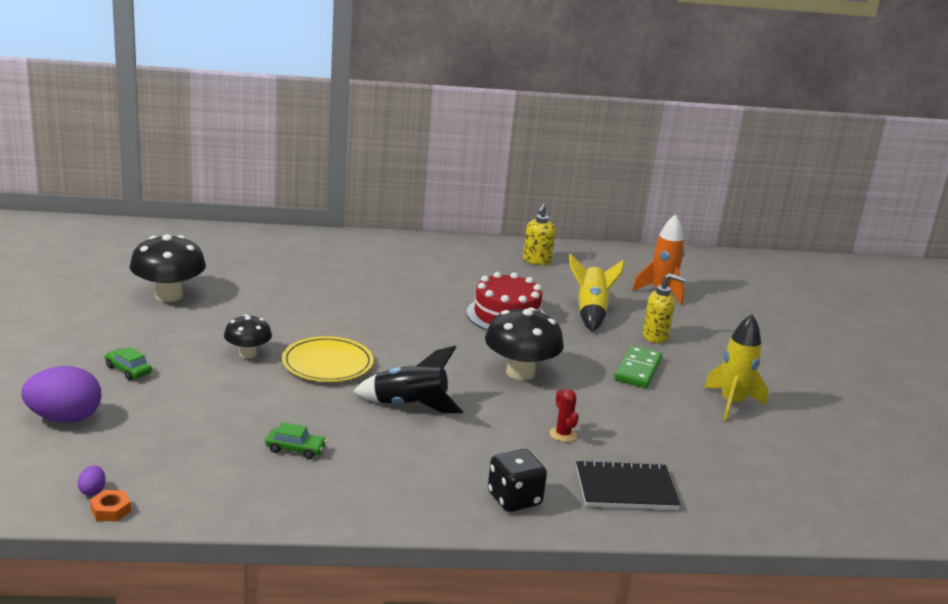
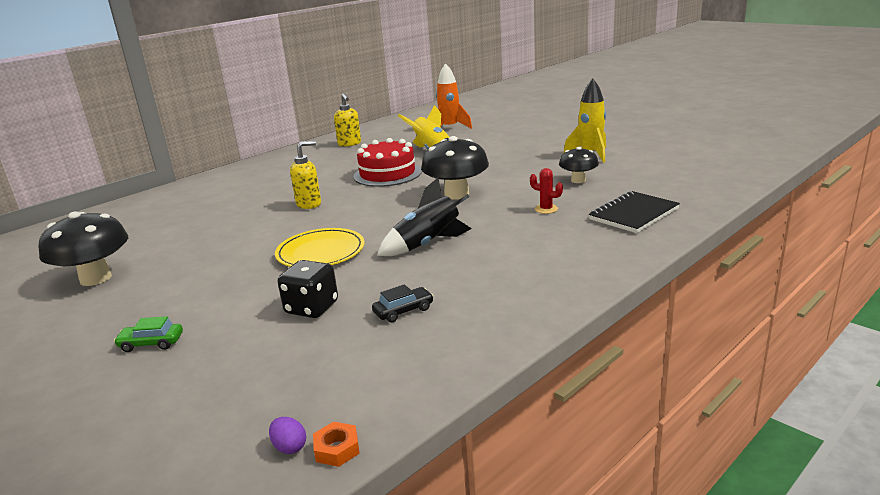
camera: 35 degrees left, 0 degrees up
(64, 418) = (150, 412): purple egg -> none
(248, 354) = (244, 278): black mushroom -> black mushroom (578, 180)
(295, 449) = (403, 311): green car -> black car
(514, 499) = (595, 253): black dice -> black dice (312, 308)
(637, 370) = (515, 163): green domino -> none
(655, 336) = (490, 146): yellow soap dispenser -> yellow soap dispenser (309, 204)

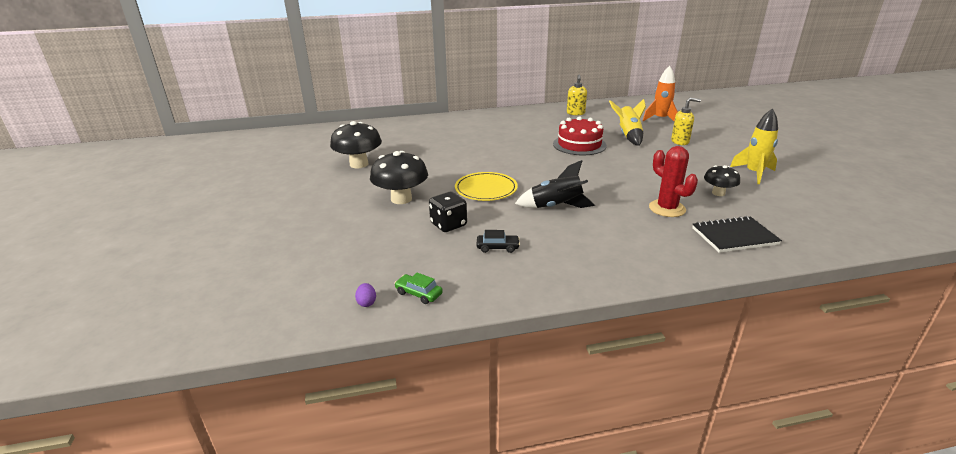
camera: 30 degrees right, 5 degrees up
(151, 343) = (353, 214): green car -> green car (419, 293)
(309, 204) = (509, 152): yellow soap dispenser -> yellow soap dispenser (680, 142)
(337, 449) = (387, 315): orange nut -> none
(456, 194) = (612, 176): black mushroom -> black mushroom (401, 199)
(546, 209) = (667, 208): red cactus -> red cactus, size x1.86

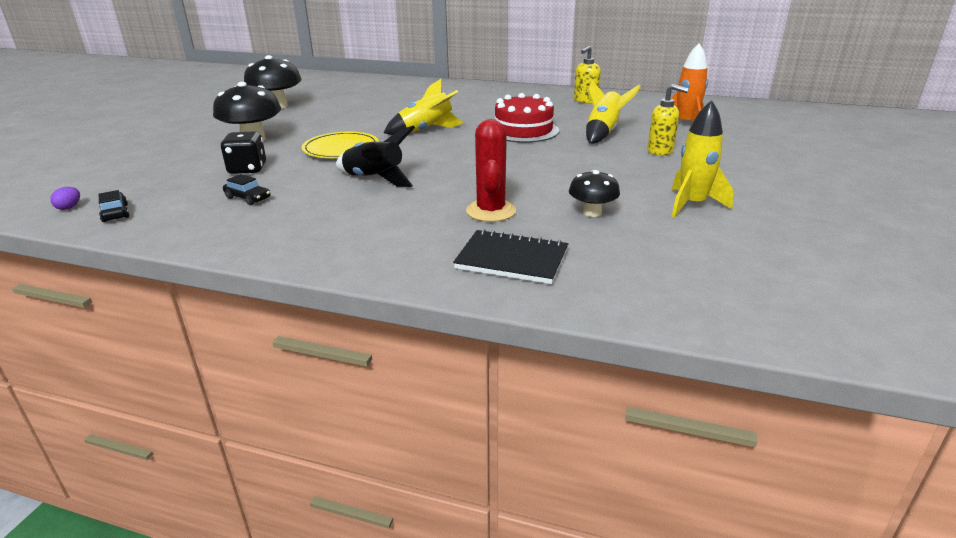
camera: 30 degrees right, 0 degrees up
(419, 293) = (115, 213): green car -> black car
(517, 159) = (426, 130): none -> yellow rocket

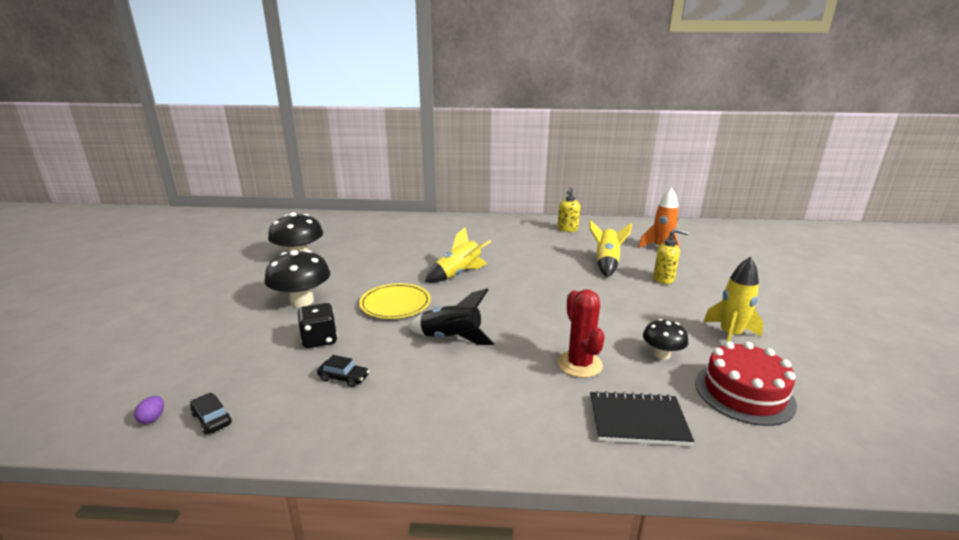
camera: 15 degrees left, 5 degrees down
(523, 130) = (541, 266): red cake -> red cake (744, 393)

